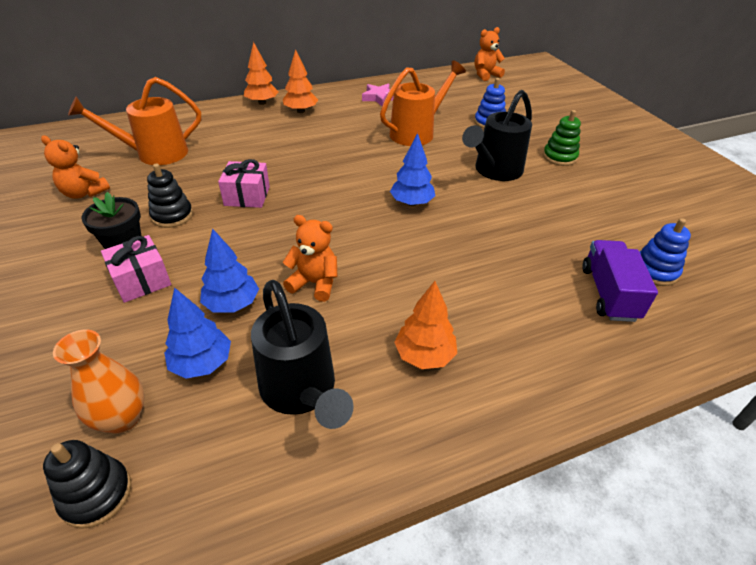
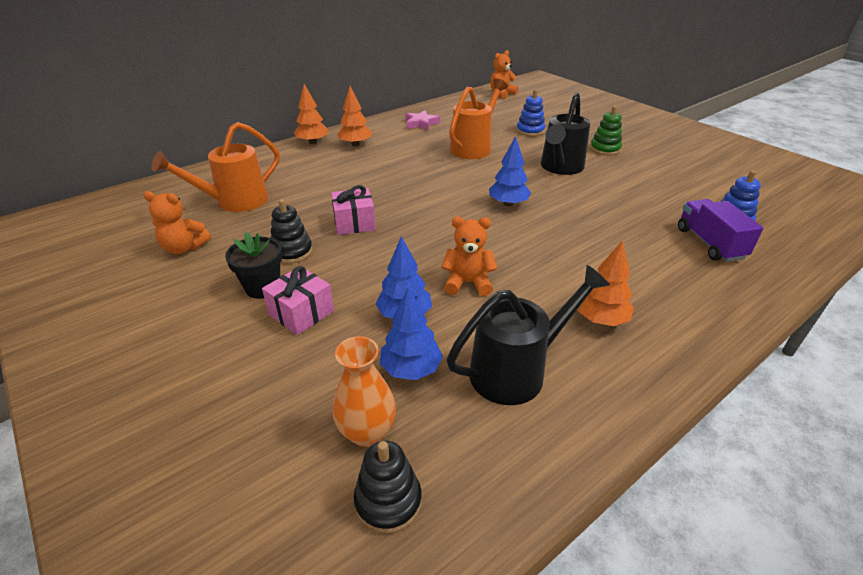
camera: 15 degrees left, 5 degrees down
(301, 391) = (517, 370): black watering can -> black watering can turned 75 degrees counterclockwise

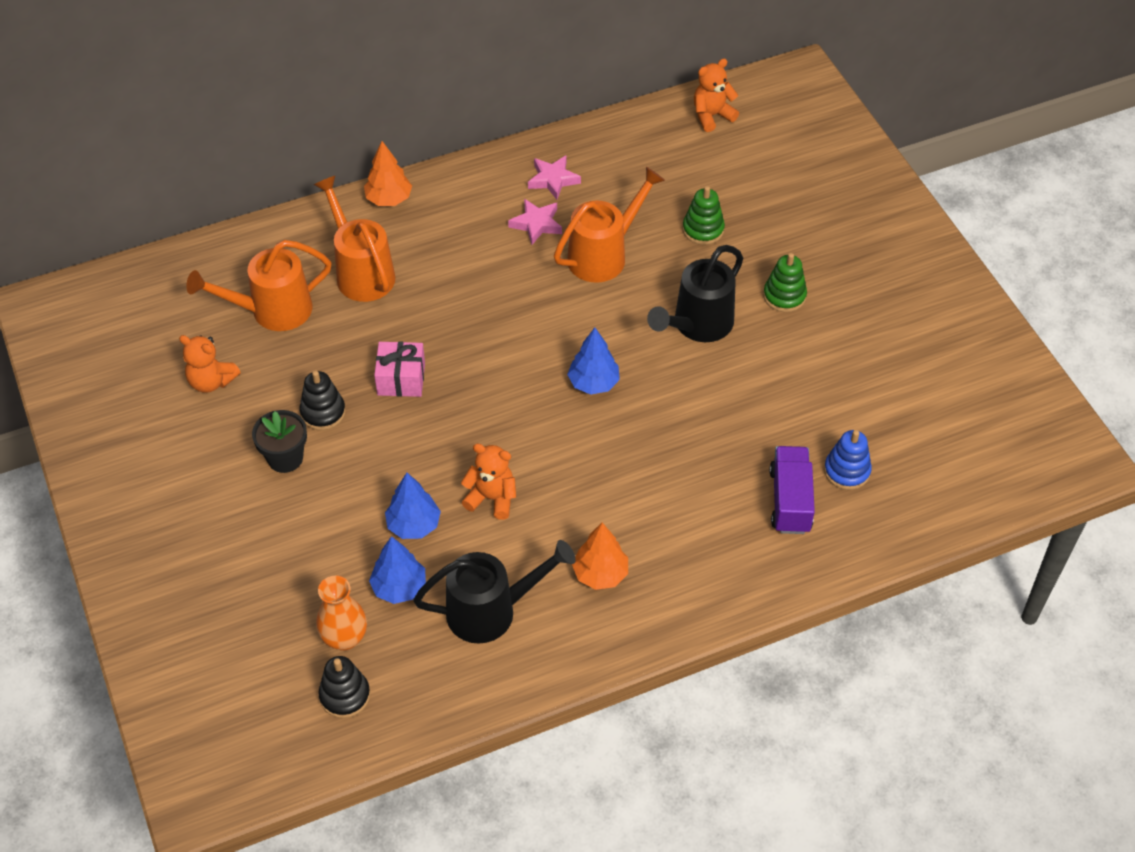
camera: 15 degrees right, 15 degrees up
(301, 313) = (317, 500): pink gift -> none
(303, 174) = (361, 272): none -> orange watering can
(355, 144) = (445, 216): orange tree -> none
(420, 141) = (536, 224): none -> pink star
(530, 131) = (703, 229): blue stacking toy -> green stacking toy

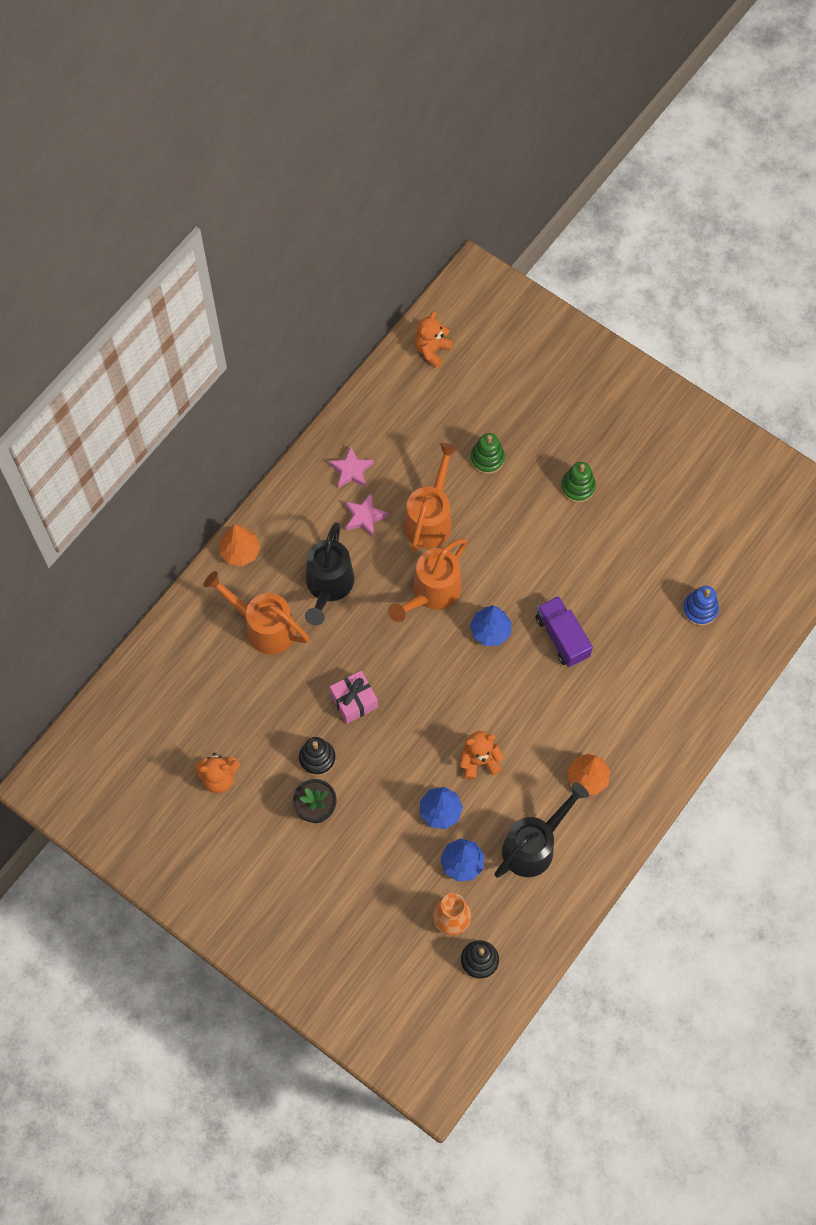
camera: 30 degrees left, 15 degrees up
(272, 311) = (221, 695): orange watering can -> orange watering can (431, 593)
(697, 325) = (532, 544): black watering can -> black watering can (328, 587)
(790, 501) = (676, 653): purple truck -> purple truck (562, 637)

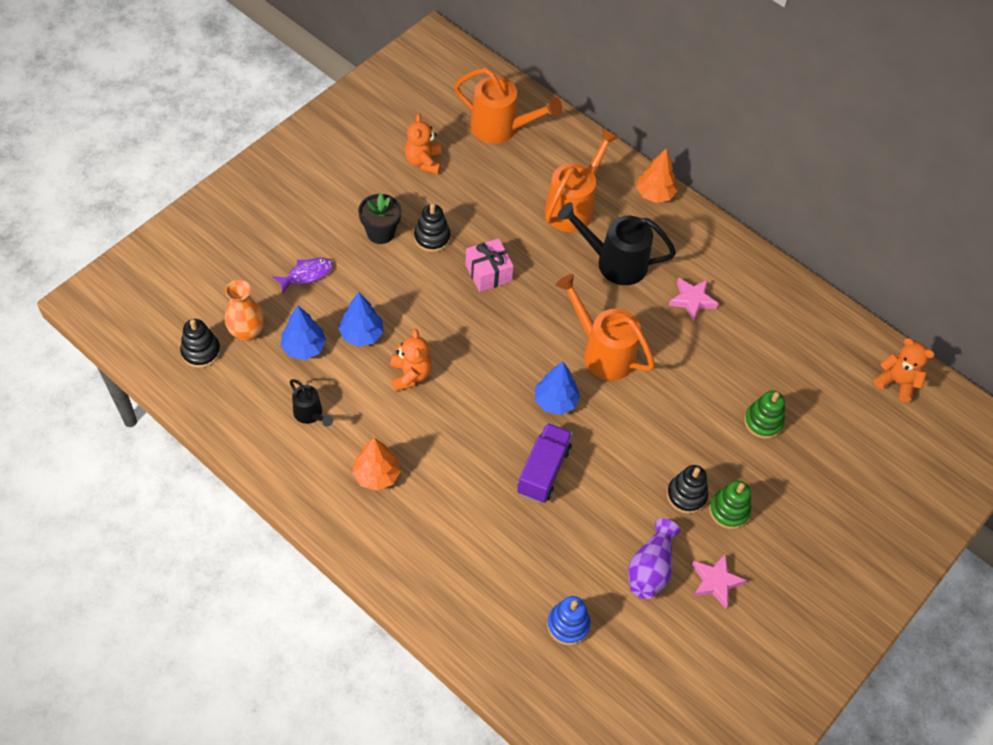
camera: 90 degrees right, 10 degrees down
(351, 470) = (746, 293): pink star -> pink star (715, 582)
(376, 874) = (307, 274): none -> purple fish
(430, 518) = (690, 359): orange watering can -> orange watering can (501, 128)
(534, 845) = (310, 414): black watering can -> black watering can, size x0.53
(562, 637) = (543, 471): purple truck -> purple truck turned 45 degrees counterclockwise
(568, 520) = (686, 495): none -> black stacking toy
(640, 548) = (650, 568): none -> purple vase

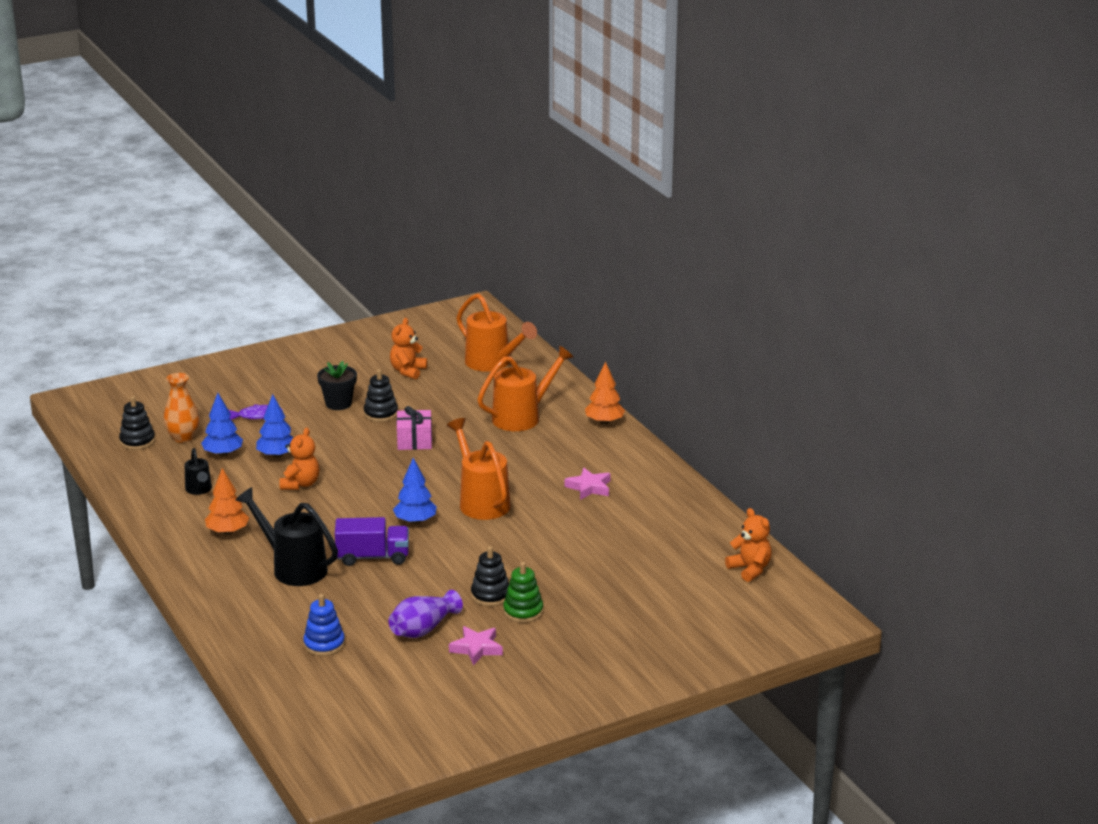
camera: 25 degrees right, 30 degrees down
(543, 471) = (373, 557): purple truck -> purple truck turned 45 degrees clockwise
(614, 262) = (534, 454): black watering can -> black watering can (293, 568)
(763, 422) = (598, 568): green stacking toy -> none

